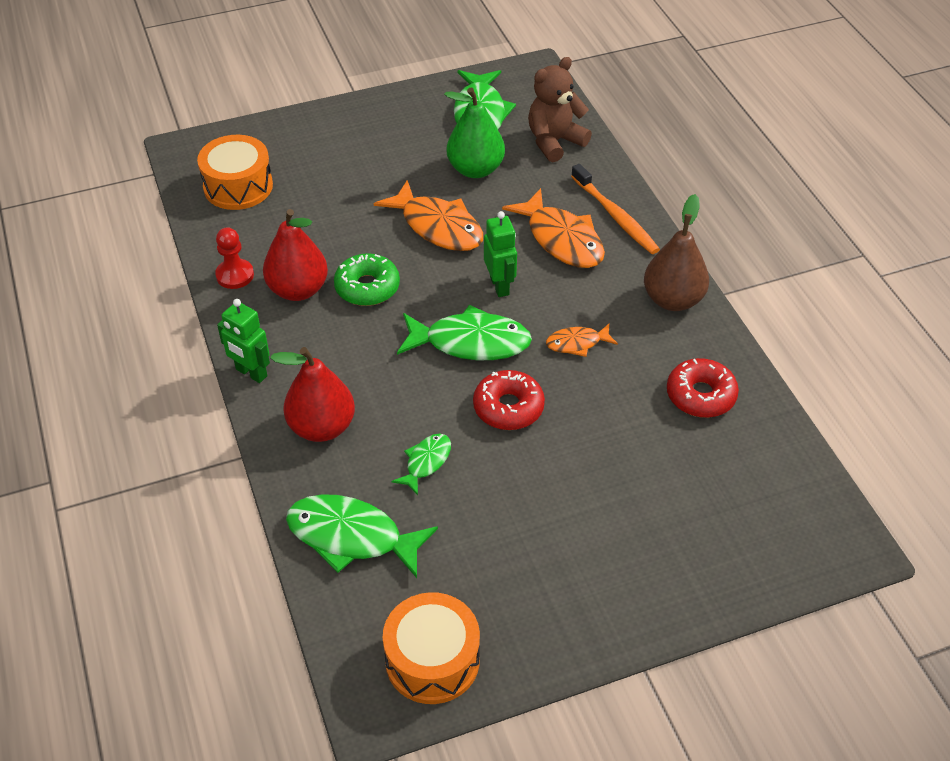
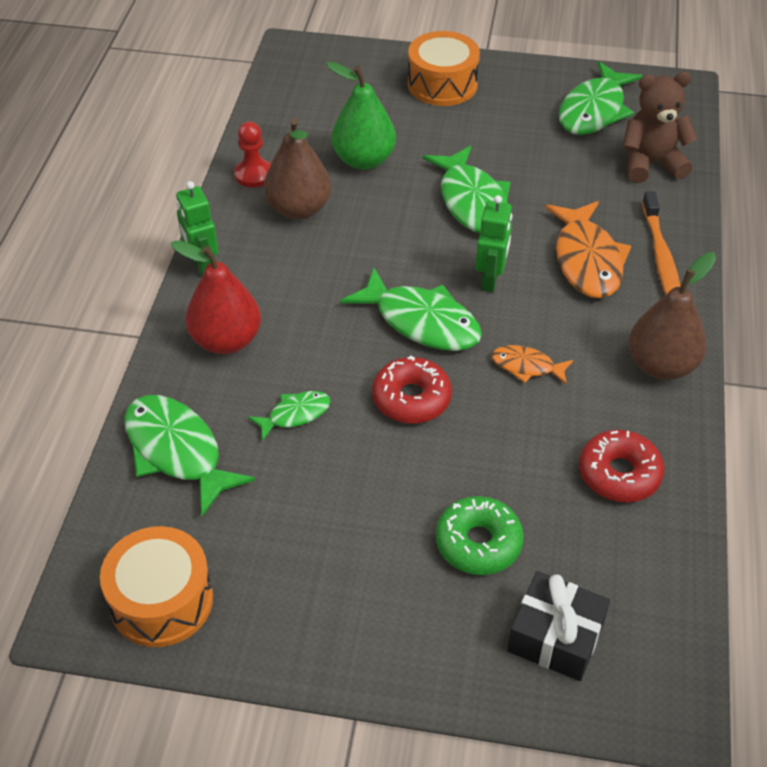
camera: 30 degrees right, 0 degrees up
(238, 186) = (315, 98): orange drum -> orange drum (442, 84)
(298, 290) = (299, 209): red pear -> brown pear
(367, 287) = (363, 231): green donut -> green donut (478, 543)
(438, 227) = (472, 201): orange fish -> green fish
(475, 169) = (549, 161): green pear -> green pear (364, 160)
(741, 536) = (555, 637): none -> black gift

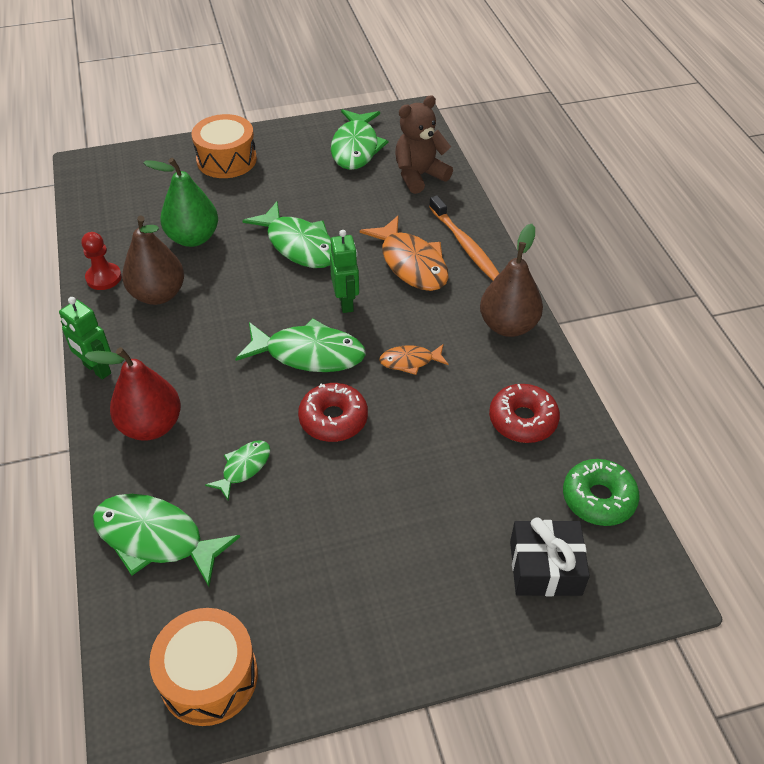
camera: 25 degrees left, 0 degrees up
(478, 543) = (447, 516): green donut -> green donut (598, 498)

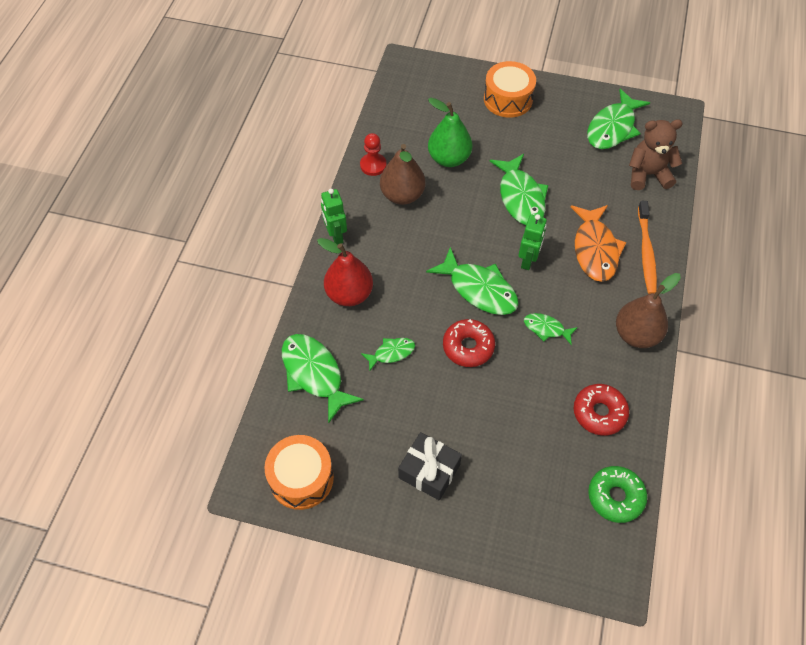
camera: 30 degrees right, 10 degrees up
(410, 361) = (546, 329): orange fish -> green fish
(545, 568) = (546, 524): black gift -> black gift (429, 471)

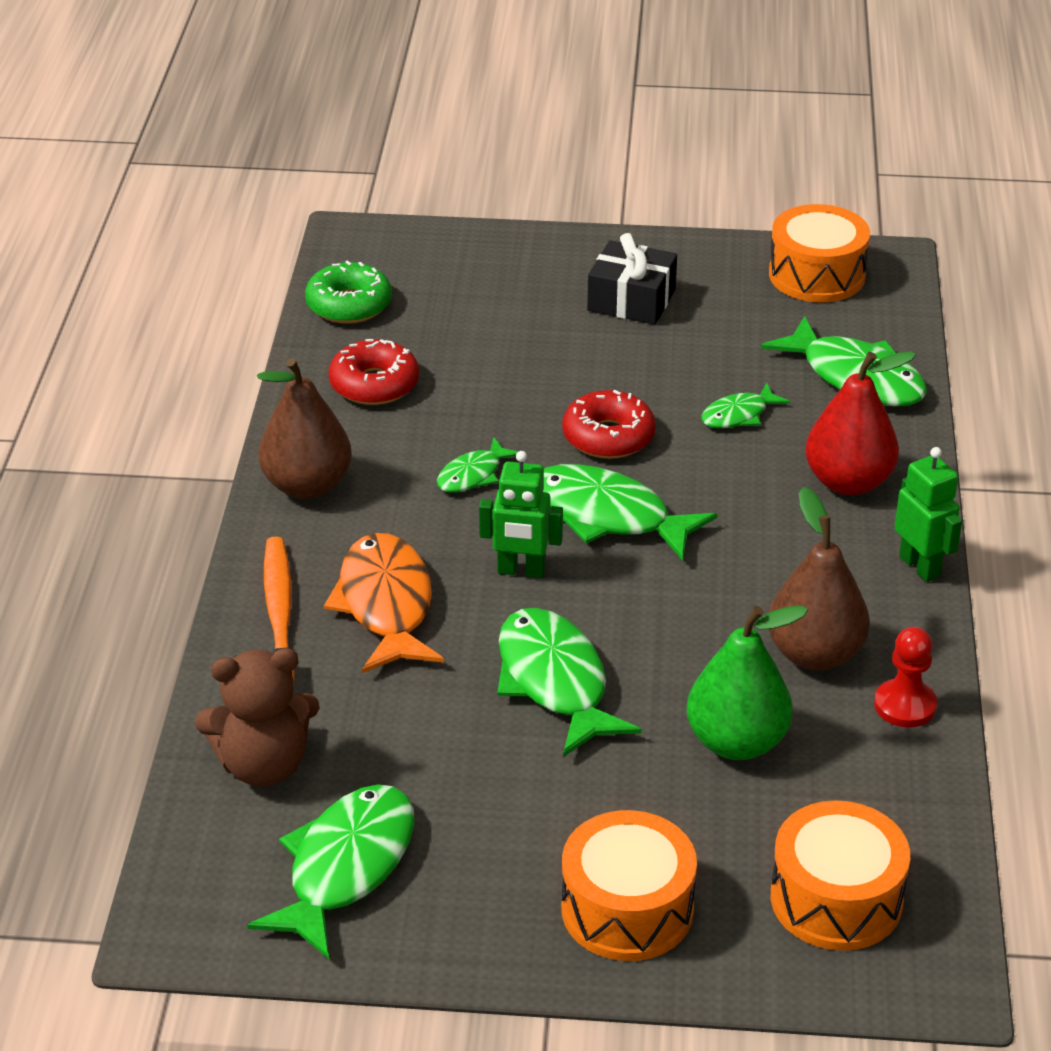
camera: 170 degrees right, 20 degrees down
(430, 93) = (836, 899): none -> orange drum
(528, 260) = (521, 571): green robot -> green robot turned 90 degrees counterclockwise
(546, 329) = (473, 475): green fish -> green fish turned 120 degrees clockwise

